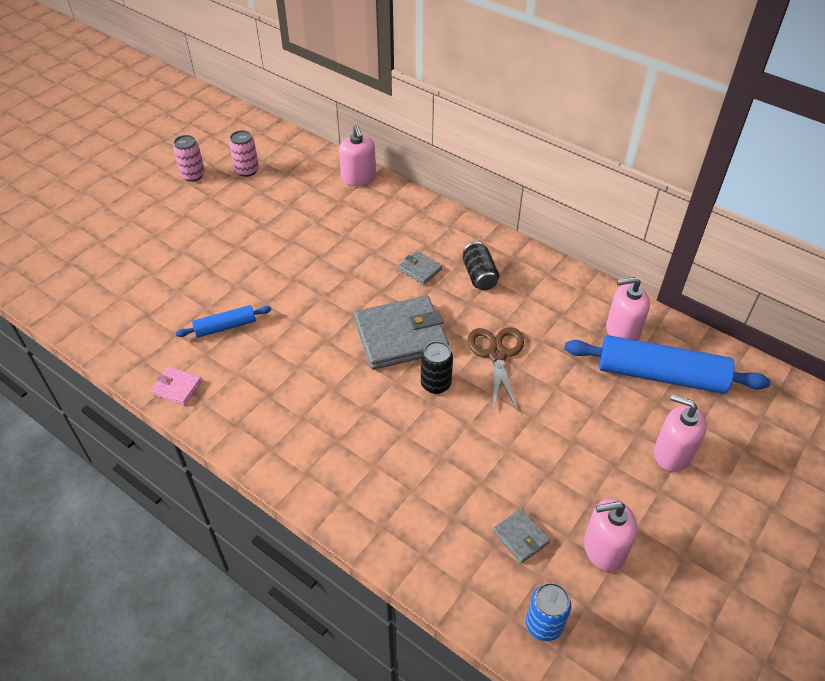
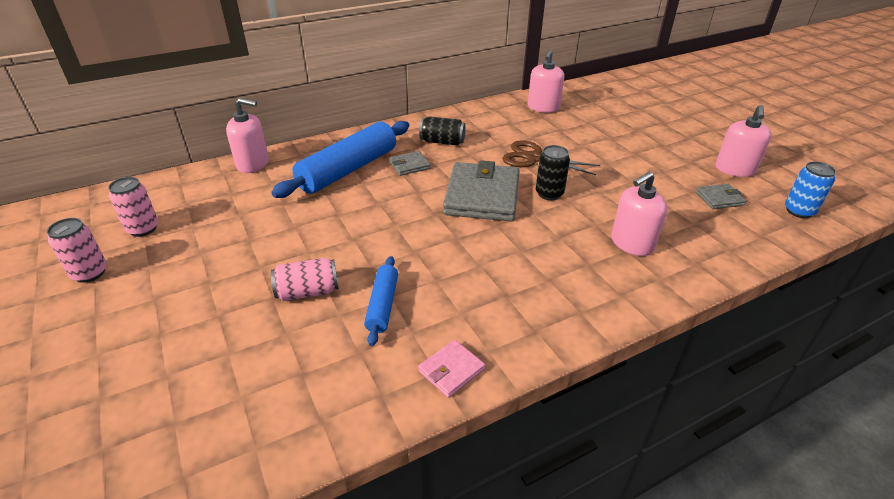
camera: 65 degrees left, 10 degrees down
(221, 282) = (308, 292): none -> pink can
(660, 375) = (591, 108): blue rolling pin -> blue rolling pin (348, 170)
(672, 453) = (659, 124): pink soap dispenser -> pink soap dispenser (631, 243)

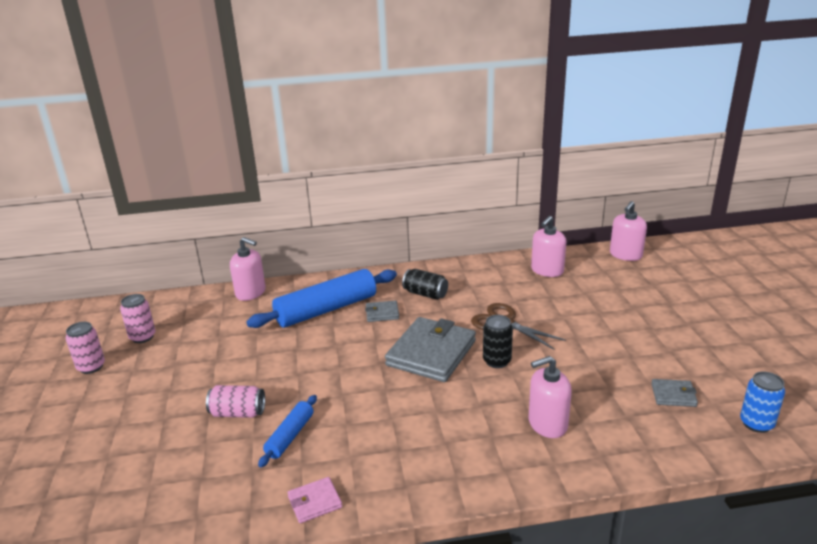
camera: 20 degrees right, 10 degrees down
(734, 169) = (714, 367): pink soap dispenser -> pink soap dispenser (625, 255)

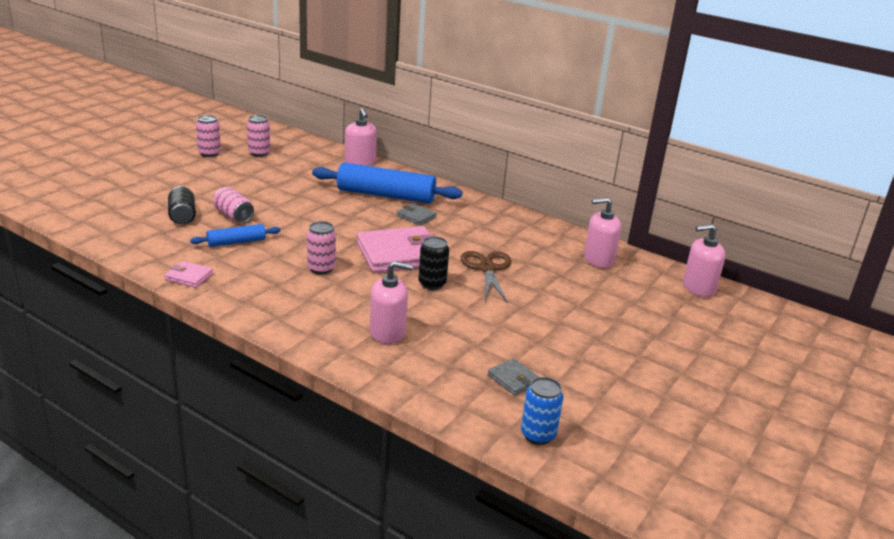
camera: 40 degrees right, 0 degrees up
(402, 407) = (321, 268): none -> pink can
(425, 294) = (469, 222): black can -> black can (182, 216)
(431, 353) = (399, 254): grey wallet -> pink wallet
(547, 424) = (388, 332): pink soap dispenser -> pink soap dispenser turned 150 degrees clockwise

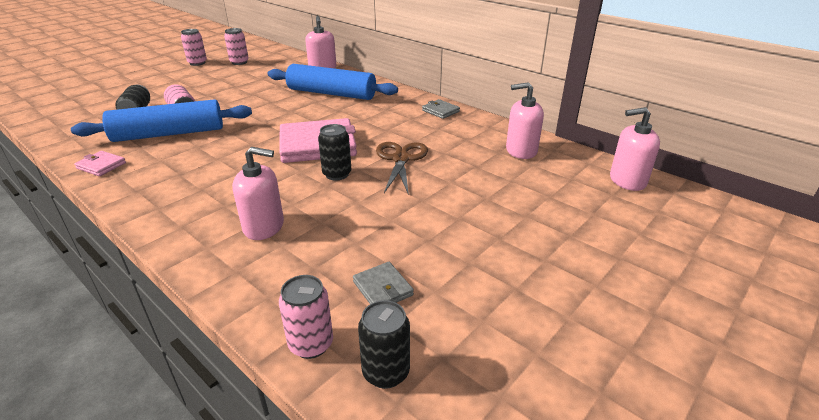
camera: 10 degrees right, 5 degrees up
(236, 242) = (169, 134): blue rolling pin -> blue rolling pin, size x1.96
(321, 268) = (233, 158): pink can -> pink can (311, 344)
(416, 216) = (351, 111): grey wallet -> grey wallet (440, 111)
(538, 435) = (386, 372): blue can -> black can

